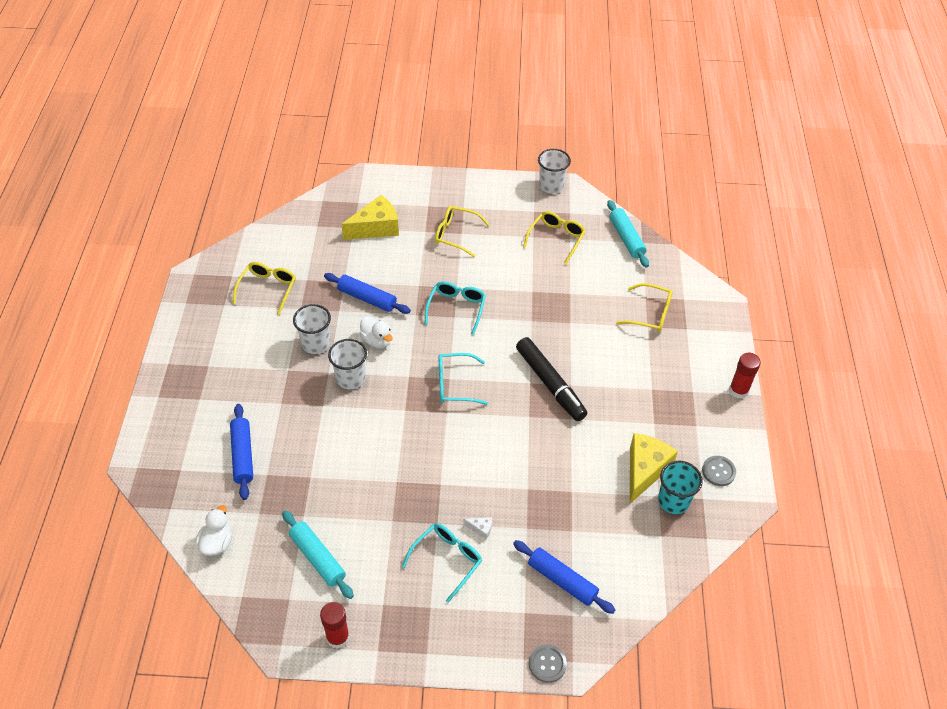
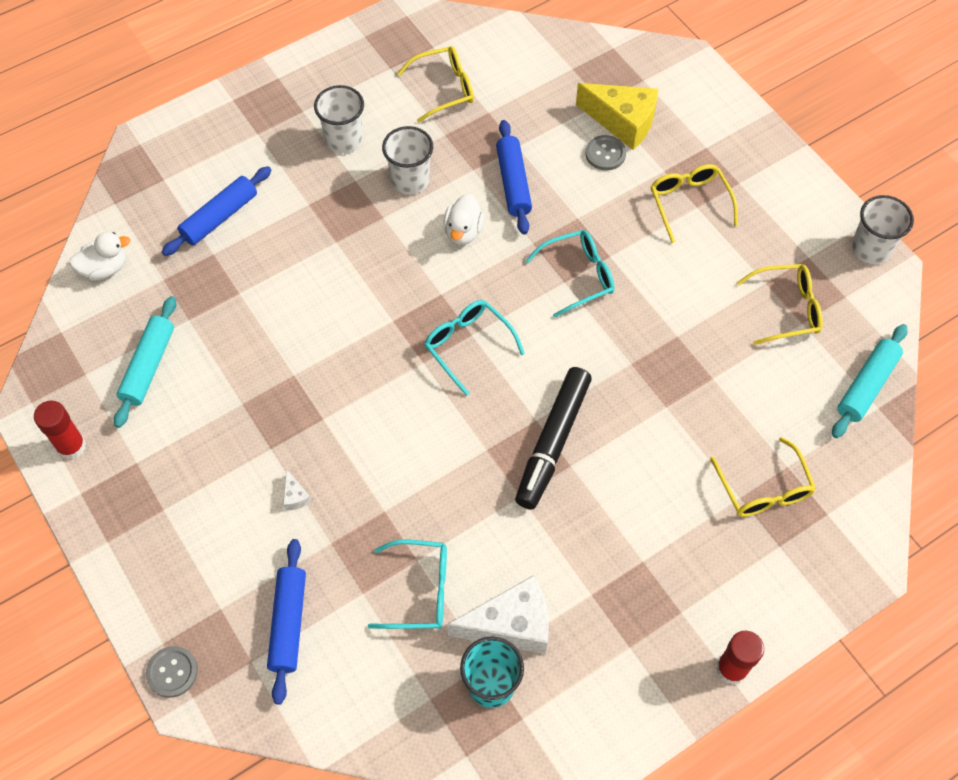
camera: 55 degrees right, 10 degrees up
(350, 378) = (392, 242): white cup -> white cup (344, 139)
(447, 560) = (232, 488): turquoise glasses -> turquoise glasses (420, 590)
(644, 470) = (511, 625): yellow cheese -> white cheese
(718, 471) = (578, 715): grey button -> grey button (605, 154)

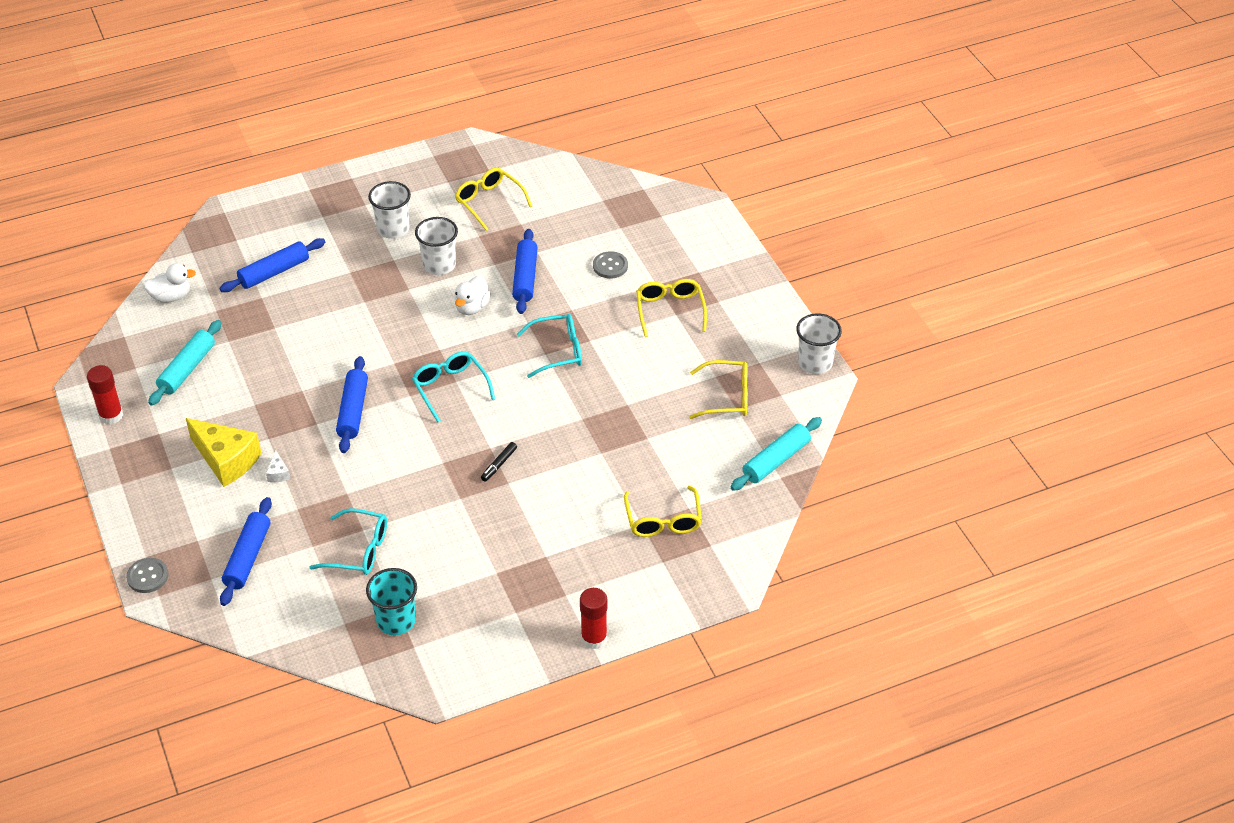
camera: 10 degrees right, 15 degrees down
(362, 394) = (353, 411): none -> blue rolling pin
(444, 88) = (489, 202): yellow glasses -> yellow glasses turned 120 degrees counterclockwise
(511, 625) = (424, 583): white cheese -> none
(553, 442) = (499, 464): black marker -> black marker, size x0.41
(622, 122) = (633, 244): yellow cheese -> yellow cheese (226, 460)

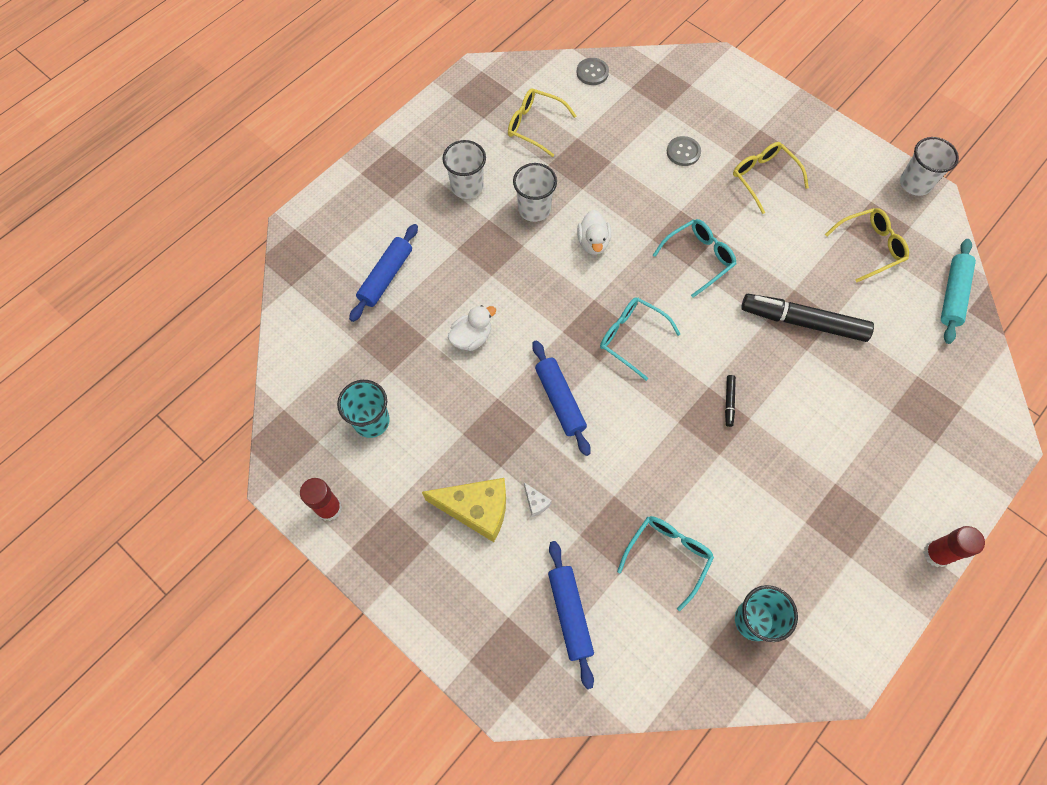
camera: 25 degrees left, 20 degrees up
(147, 576) = (487, 684): grey button -> grey button (592, 72)
(171, 297) = (302, 344): white duck -> white duck (471, 337)
(187, 369) = (371, 421): turquoise rolling pin -> turquoise cup
(359, 550) = (668, 556): turquoise glasses -> turquoise glasses turned 45 degrees counterclockwise
(525, 278) = (619, 192): blue rolling pin -> none
(615, 431) = (803, 322): none -> black marker
(663, 520) = (906, 399): yellow glasses -> none

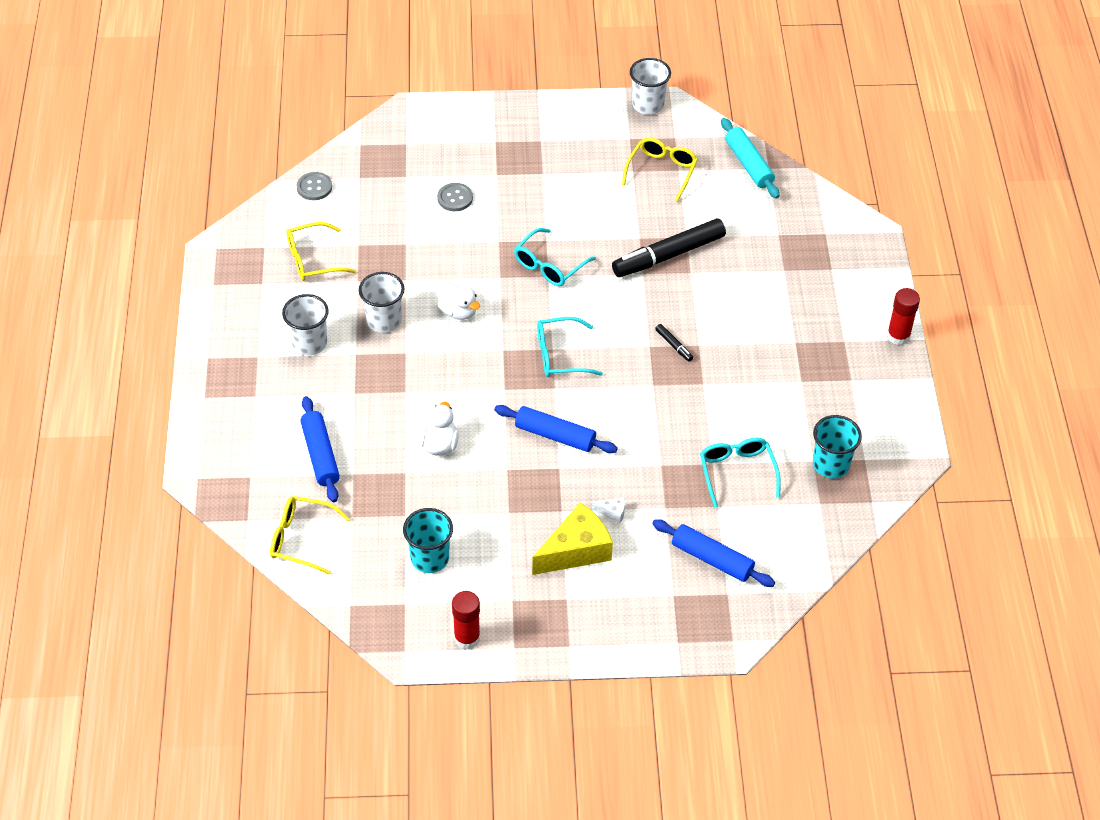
camera: 45 degrees left, 15 degrees down
(699, 258) = (549, 265): turquoise glasses -> turquoise glasses turned 150 degrees counterclockwise
(763, 178) = (535, 175): yellow glasses -> yellow glasses (301, 539)

